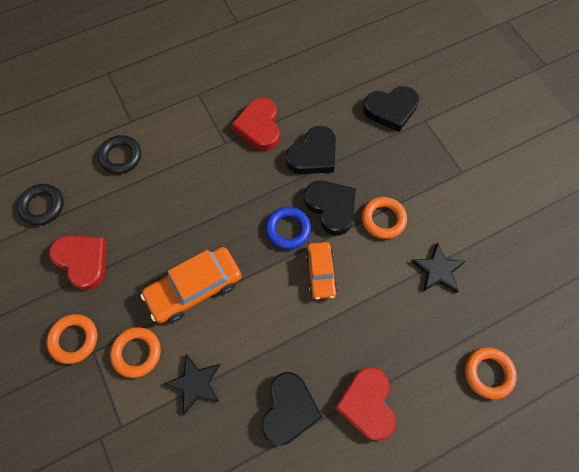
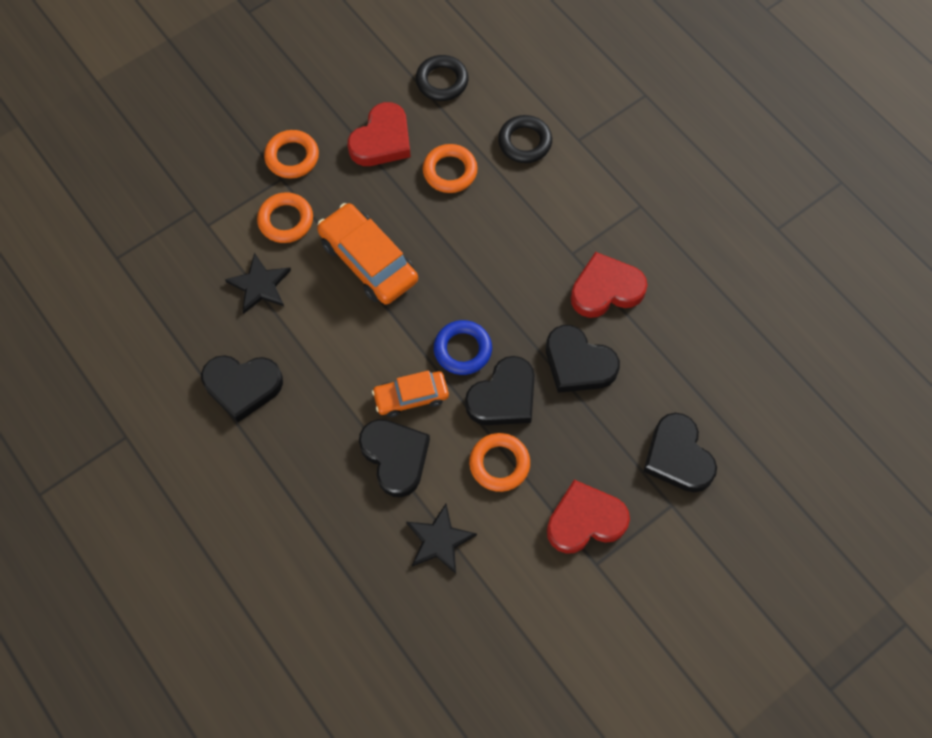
camera: 80 degrees right, 0 degrees up
(367, 404) = (258, 470): red heart -> red heart (585, 520)
(369, 292) = (395, 457): none -> black heart
(488, 373) = (311, 611): orange ring -> orange ring (450, 171)

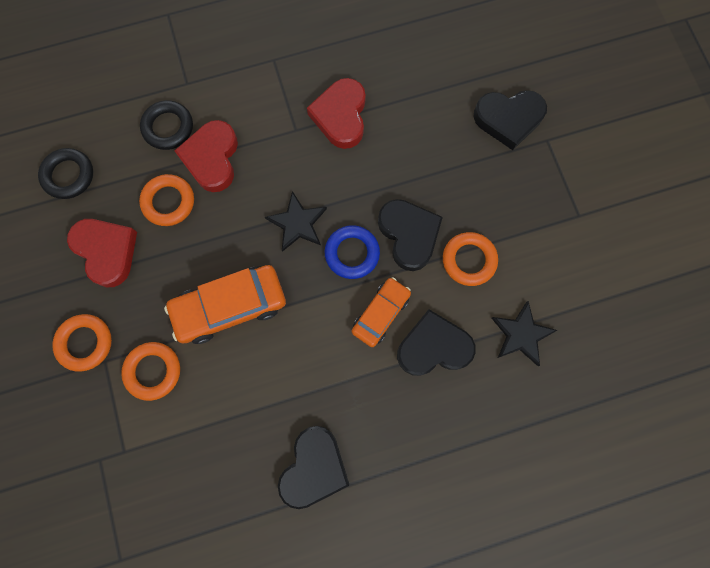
camera: 70 degrees left, 10 degrees up
(260, 285) = (213, 418): black star -> black star (297, 223)
(411, 397) = (381, 313): orange car -> orange car turned 150 degrees counterclockwise
(578, 363) = (400, 163): black heart -> none
(585, 520) = (540, 210): red heart -> red heart (212, 158)

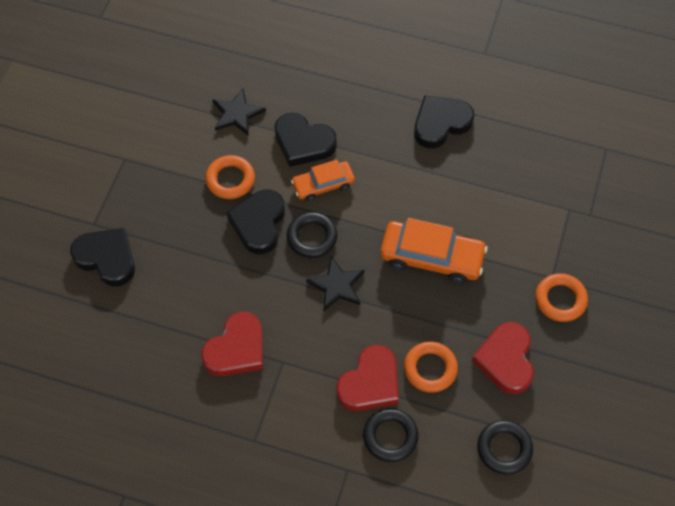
camera: 145 degrees left, 15 degrees down
(153, 371) = (518, 248): orange ring -> none
(352, 253) = (312, 237): blue ring -> black ring

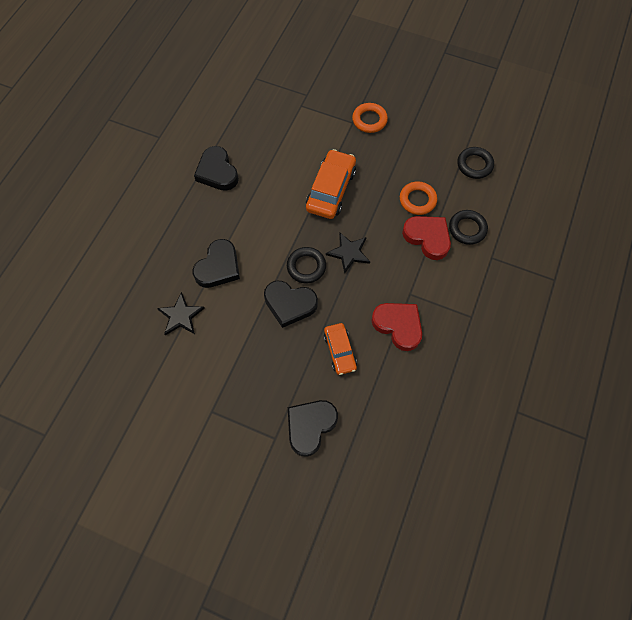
camera: 85 degrees left, 5 degrees up
(230, 179) = (245, 324): orange ring -> none
(323, 185) = (260, 255): orange car -> orange car (340, 351)
(505, 360) = (412, 156): red heart -> none

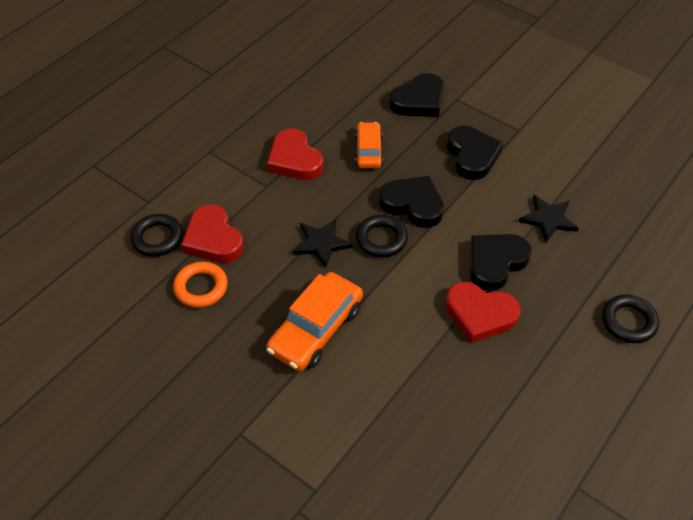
camera: 165 degrees left, 15 degrees down
(217, 172) = (482, 397): black heart -> black heart (472, 155)
(225, 224) = (480, 314): none -> red heart
(369, 120) = (210, 430): orange ring -> none
(474, 165) = (93, 318): black ring -> black ring (628, 322)

